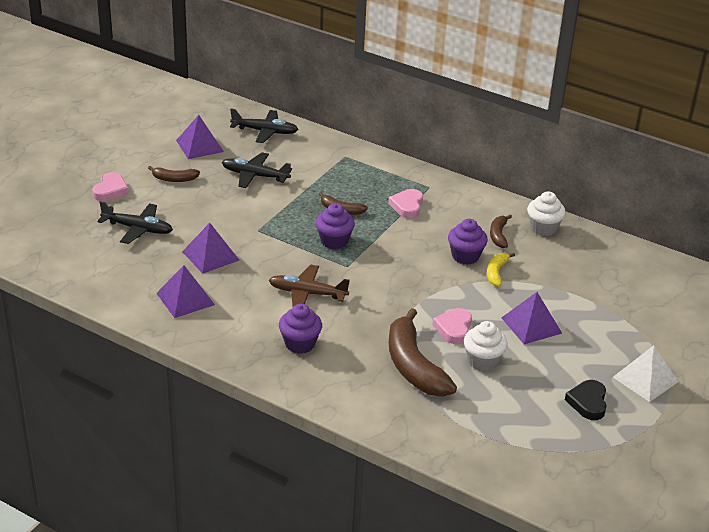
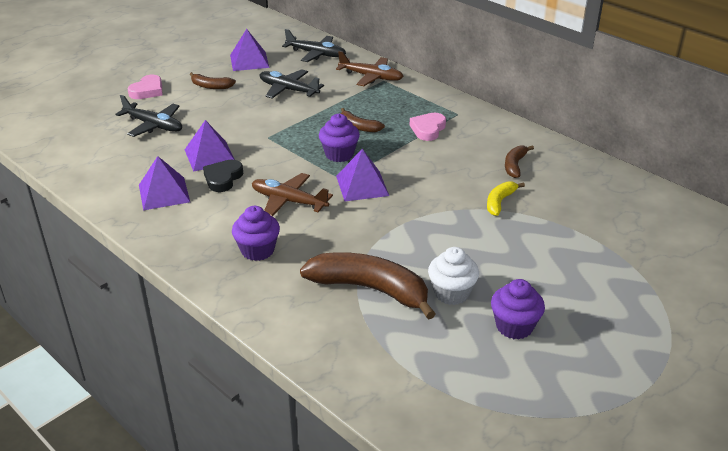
camera: 15 degrees right, 0 degrees up
(331, 153) = (371, 77): none -> brown plane
(413, 366) = (370, 289): brown banana -> brown banana turned 120 degrees clockwise
(454, 328) = (431, 254): pink heart -> none
(465, 256) = (471, 182): purple cupcake -> purple cupcake (514, 326)
(531, 325) = (521, 261): purple pyramid -> purple pyramid (362, 185)
(543, 228) = (566, 163): white cupcake -> none
(588, 402) = (562, 357): black heart -> black heart (223, 178)
(645, 379) = (642, 339): white pyramid -> none

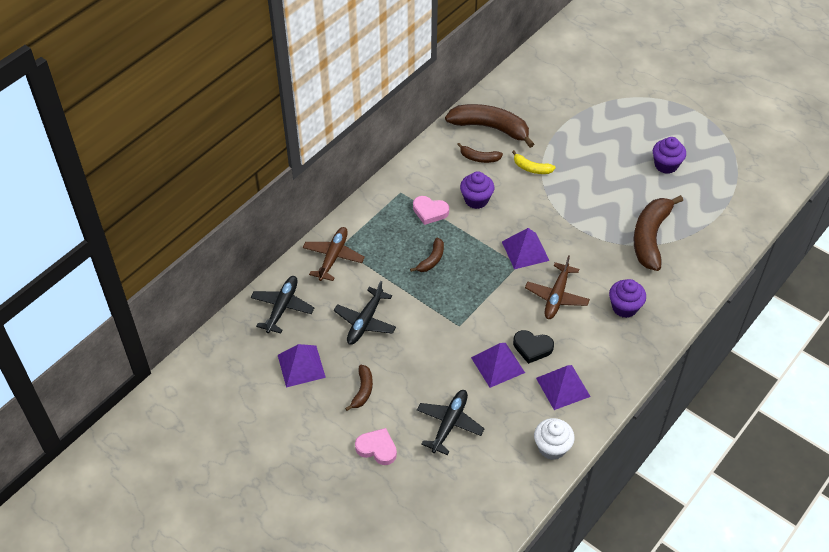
camera: 95 degrees left, 15 degrees up
(339, 154) = (480, 270): purple cupcake -> purple cupcake (476, 200)
(451, 293) = (642, 195): white cupcake -> white cupcake (552, 447)
(570, 177) = (490, 128): none -> brown banana

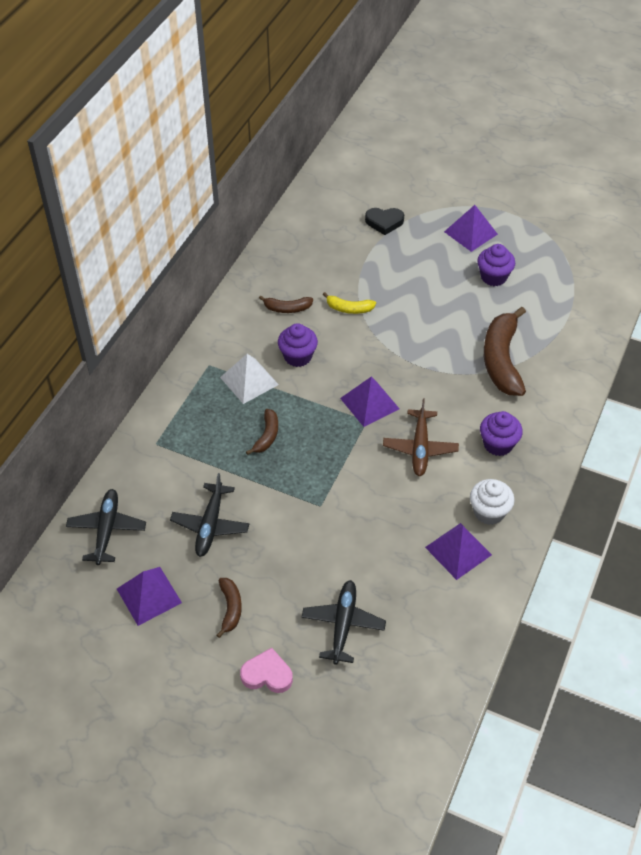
camera: 15 degrees left, 0 degrees up
(333, 257) = (151, 457): brown plane -> none
(430, 212) = (249, 381): pink heart -> white pyramid
(490, 128) = (290, 272): brown banana -> none
(498, 365) = (378, 541): purple pyramid -> purple pyramid (471, 233)
(532, 348) = (410, 513): black heart -> black heart (384, 222)
(552, 447) = (467, 624): white cupcake -> white cupcake (489, 512)

